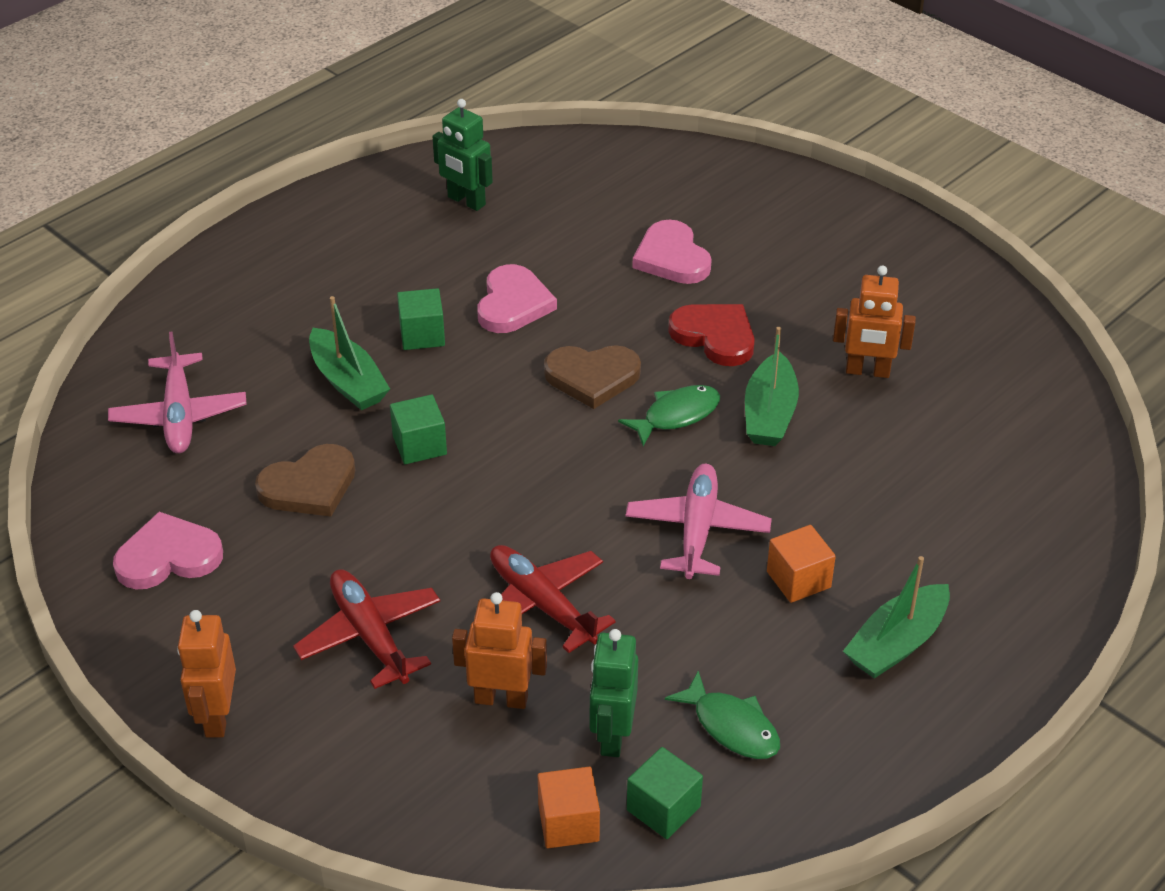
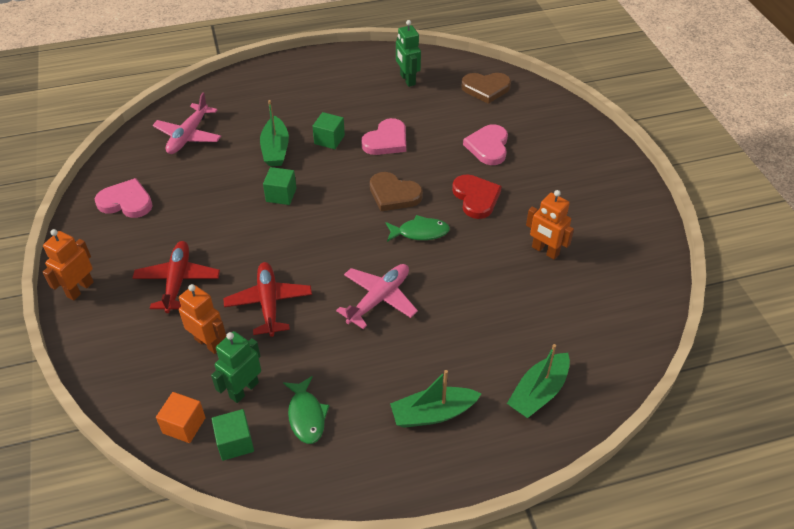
camera: 30 degrees right, 5 degrees up
(309, 486) = (214, 194): brown heart -> brown heart (486, 88)
(769, 414) = (470, 252): green boat -> green boat (538, 392)
(798, 579) = (409, 351): orange cube -> none

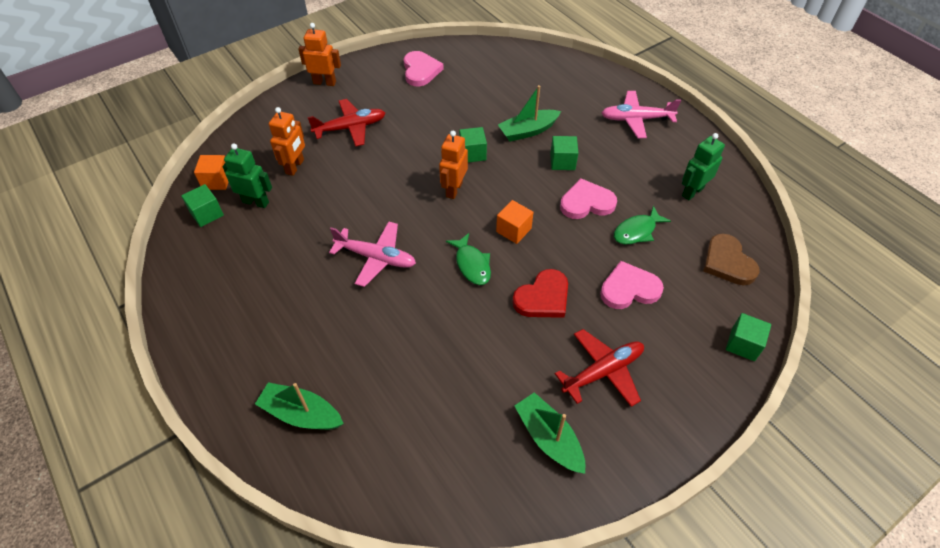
camera: 70 degrees right, 5 degrees up
(188, 136) = (513, 75): pink plane -> pink plane (636, 119)
(269, 303) = (346, 187): red plane -> red plane (603, 371)
(306, 416) = (239, 247): green fish -> green fish (637, 231)
(386, 140) = (586, 202): pink heart -> pink heart turned 150 degrees clockwise
(394, 194) = (513, 230): brown heart -> orange cube
(433, 413) = (259, 333): green boat -> green boat (549, 438)
(545, 251) = (493, 379): orange robot -> orange robot (454, 189)
(560, 109) = (743, 344): none -> green cube

